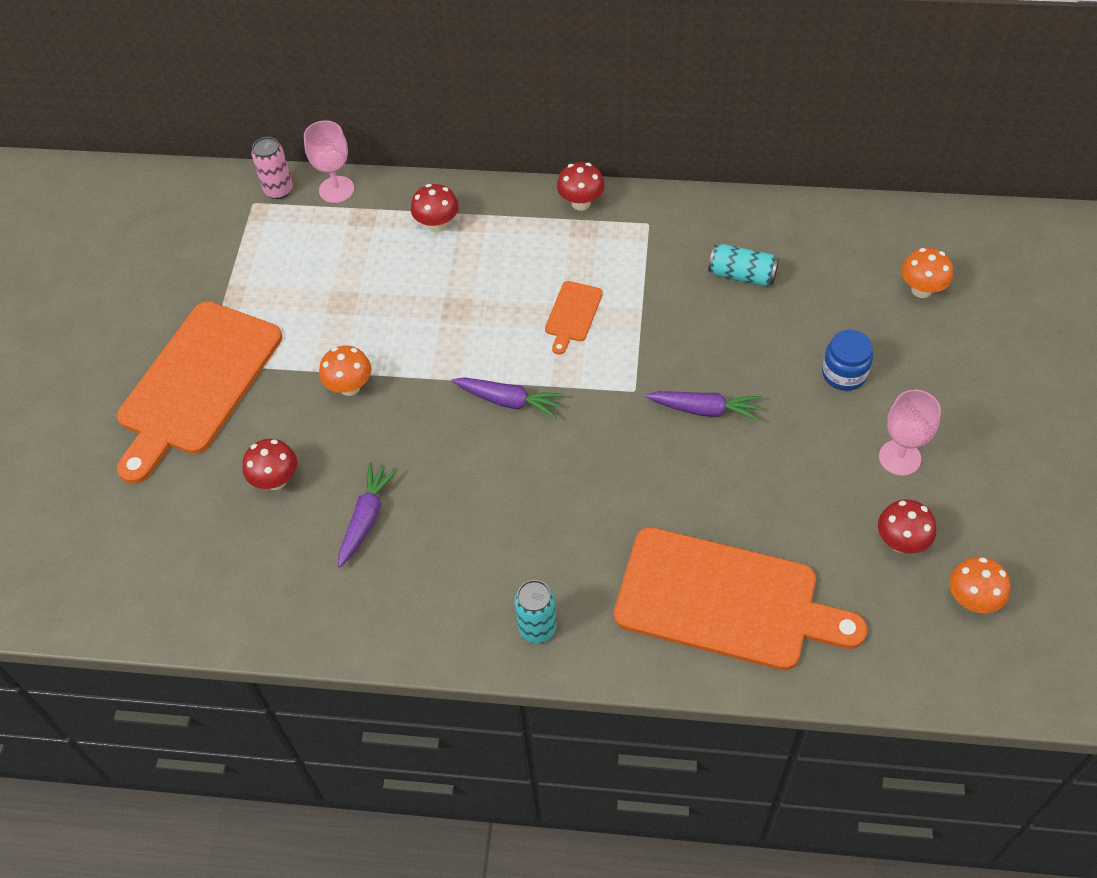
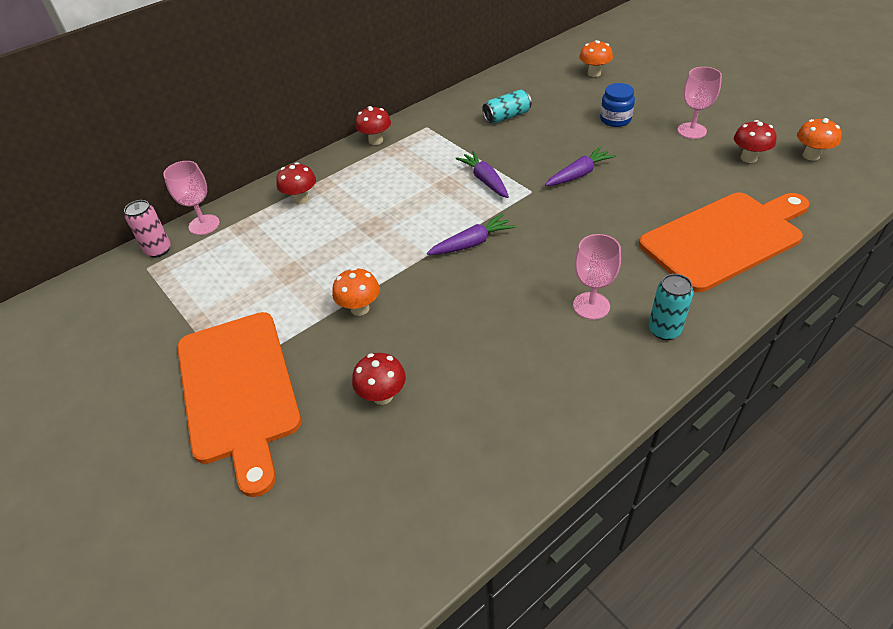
camera: 45 degrees left, 10 degrees down
(366, 518) = (477, 364): purple carrot -> purple carrot (485, 180)
(515, 552) = (591, 306): none -> pink goblet
(572, 314) = (446, 184): orange cutting board -> none

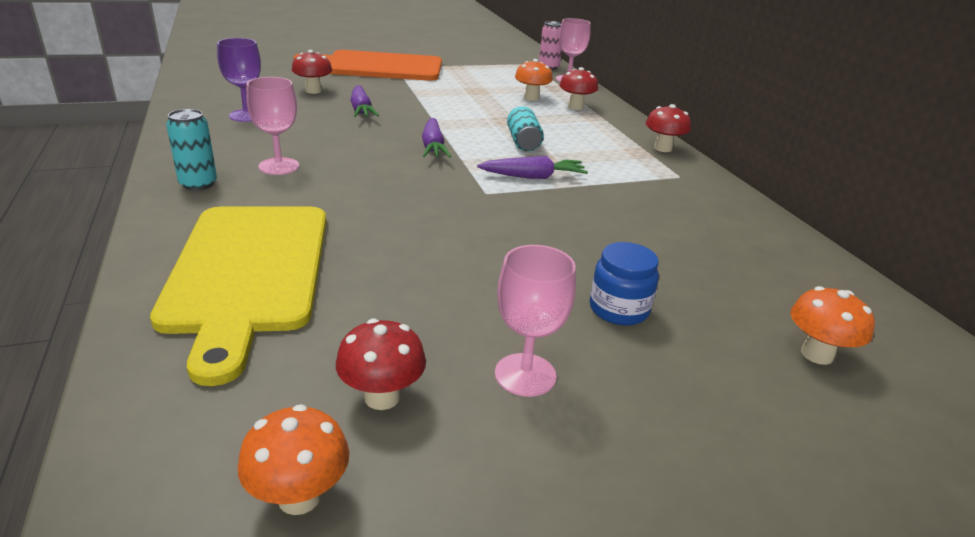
camera: 105 degrees right, 15 degrees down
(360, 308) = (406, 100): orange mushroom -> orange mushroom (531, 98)
(505, 400) = (247, 116): none -> purple goblet
(507, 116) = (680, 227): turquoise can -> turquoise can (523, 141)
(579, 174) = (492, 229): purple carrot -> purple carrot (361, 110)
(725, 238) = (248, 272): orange cutting board -> yellow cutting board

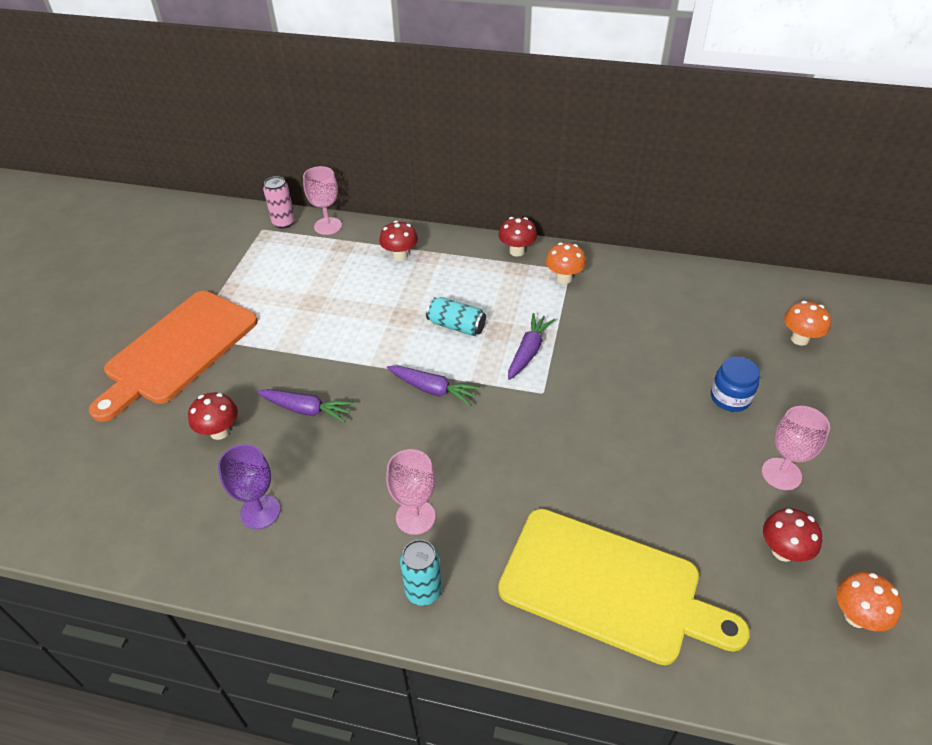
camera: 55 degrees left, 15 degrees up
(531, 98) = (359, 274): orange mushroom -> orange mushroom (564, 278)

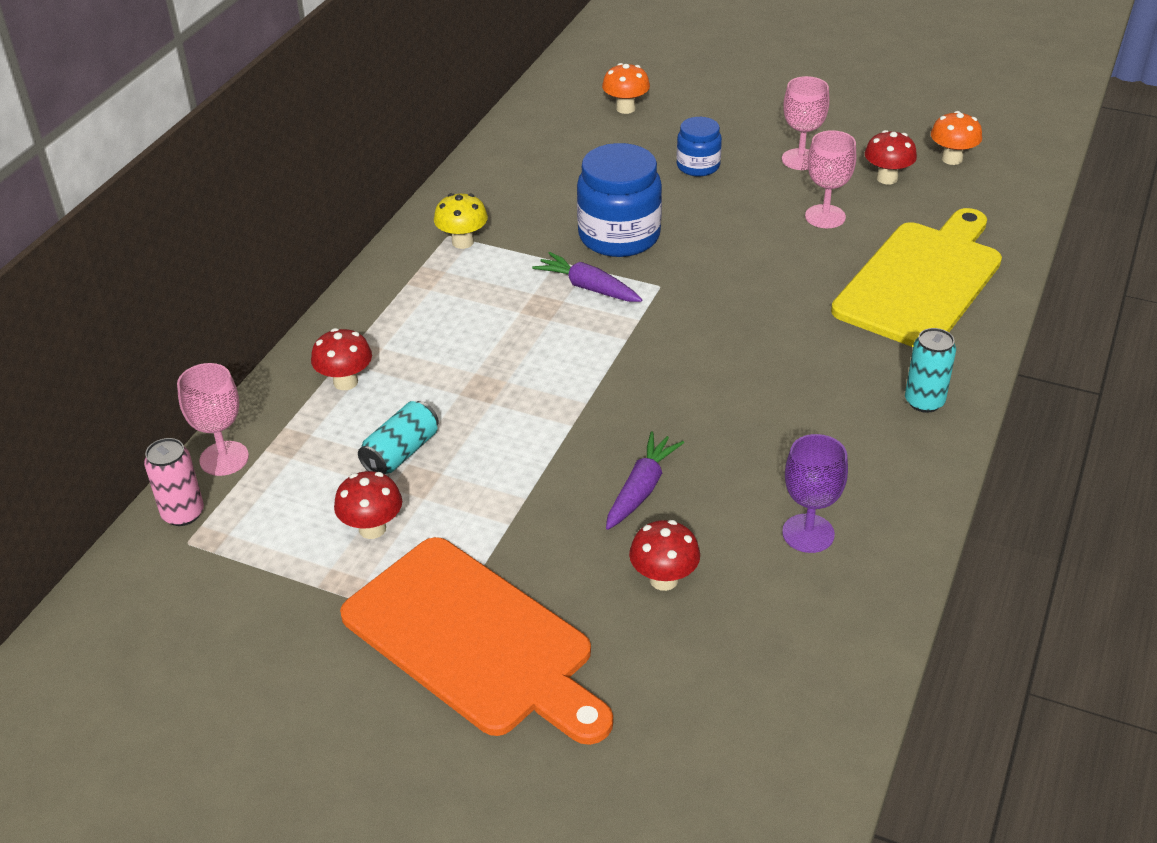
camera: 80 degrees left, 5 degrees down
(415, 517) = (828, 400): pink goblet -> pink goblet (825, 216)
(433, 389) = (633, 371): purple carrot -> none
(456, 326) = (521, 341): turquoise can -> turquoise can (401, 452)
(517, 251) = (388, 272): red mushroom -> red mushroom (372, 528)
(564, 278) = (462, 242): orange mushroom -> yellow mushroom
(602, 360) = (619, 236): none -> blue jar

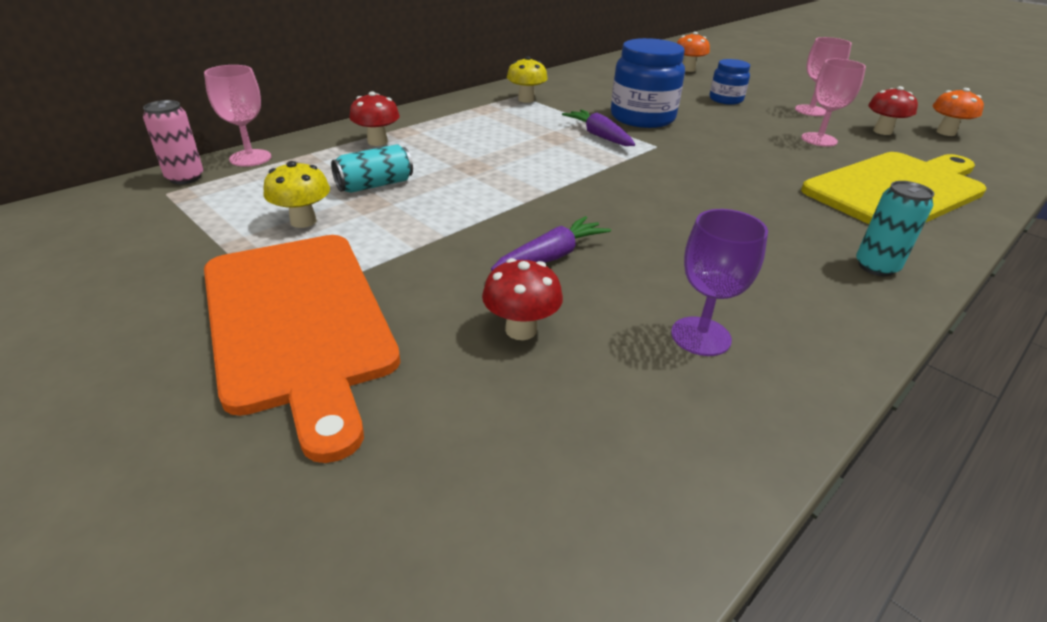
camera: 20 degrees right, 5 degrees down
(372, 528) = (303, 221): red mushroom -> yellow mushroom

